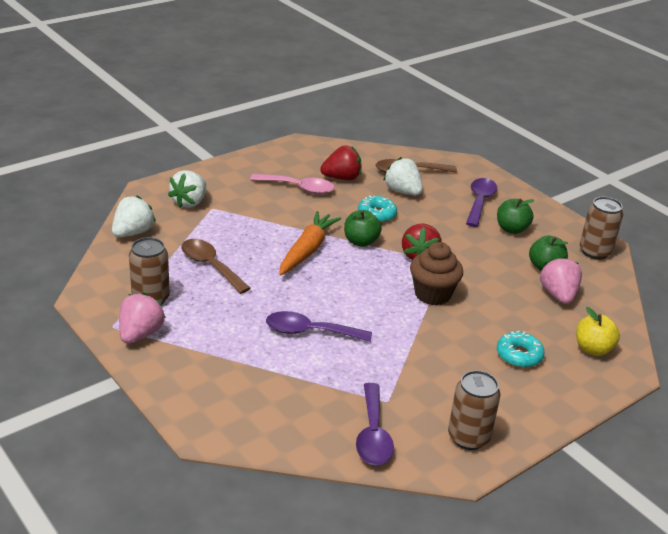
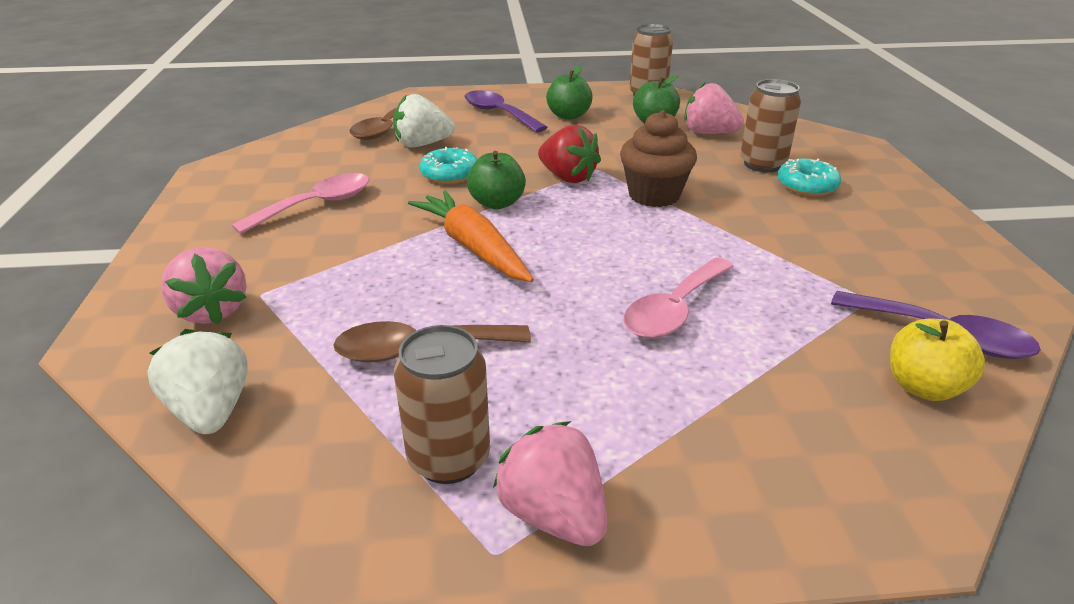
camera: 55 degrees left, 0 degrees up
(189, 202) = (212, 311): white strawberry -> pink strawberry
(310, 332) = (674, 310): purple spoon -> pink spoon
(342, 178) = (338, 169): red strawberry -> none
(468, 437) = (960, 266): brown can -> brown can (762, 164)
(593, 349) = (814, 147): yellow apple -> yellow apple (923, 387)

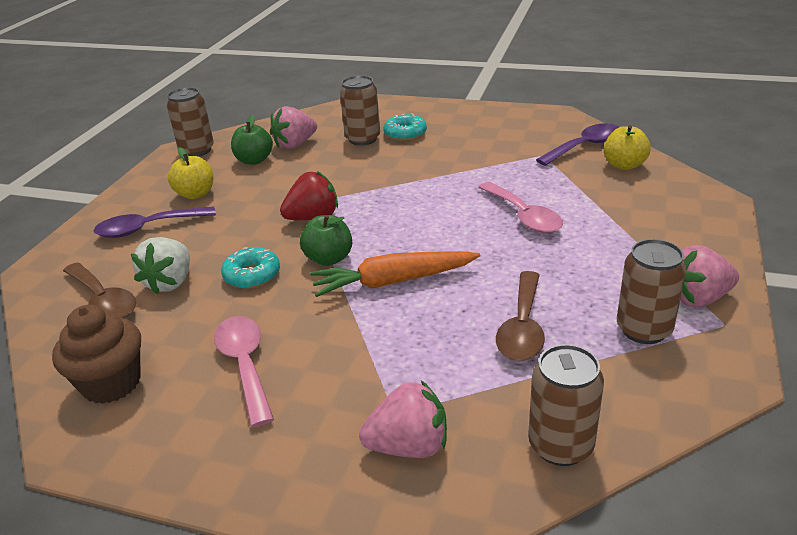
camera: 65 degrees left, 0 degrees up
(211, 411) = (560, 445): white strawberry -> brown can
(568, 116) = (195, 194): green apple -> yellow apple
(654, 195) = (373, 188): brown cupcake -> brown cupcake (111, 383)

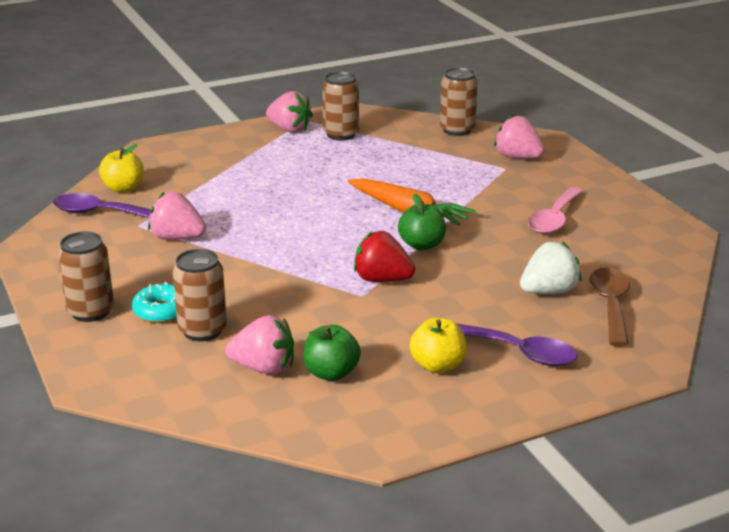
camera: 135 degrees left, 5 degrees down
(111, 383) = (642, 250): brown cupcake -> none
(197, 150) = (361, 432): brown can -> brown can (90, 311)
(252, 275) = (486, 264): turquoise donut -> none
(499, 163) = (177, 238): none -> pink strawberry
(522, 328) = (389, 161): brown spoon -> none
(524, 216) = (260, 199): pink spoon -> none

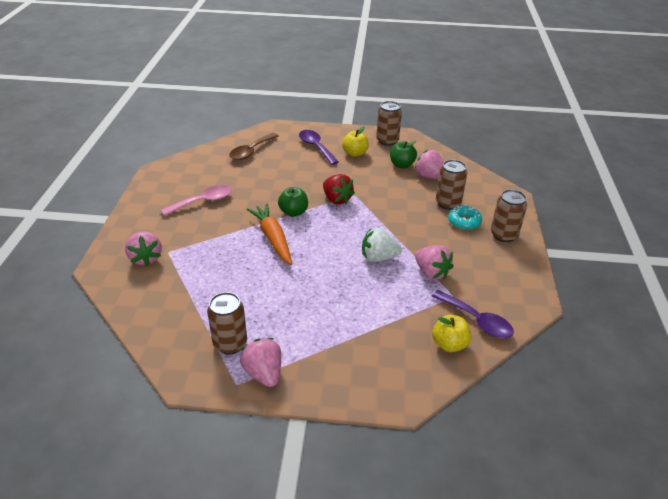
camera: 150 degrees left, 10 degrees up
(457, 130) = (140, 308): brown can -> brown can (387, 141)
(549, 291) = (267, 166): white strawberry -> white strawberry (378, 257)

